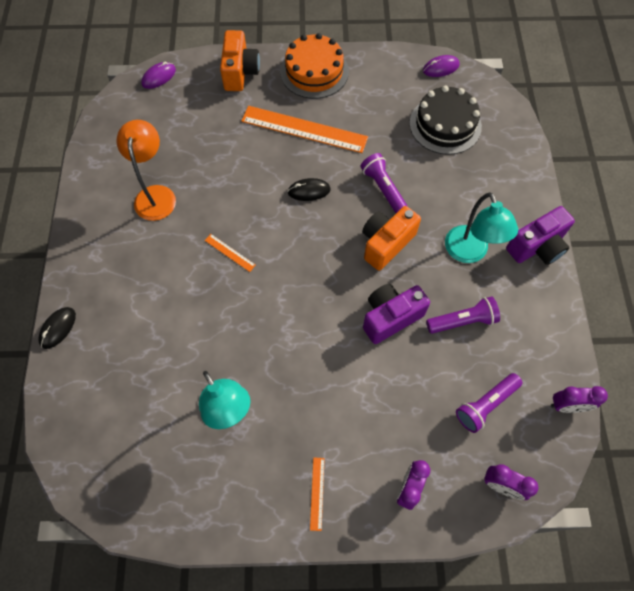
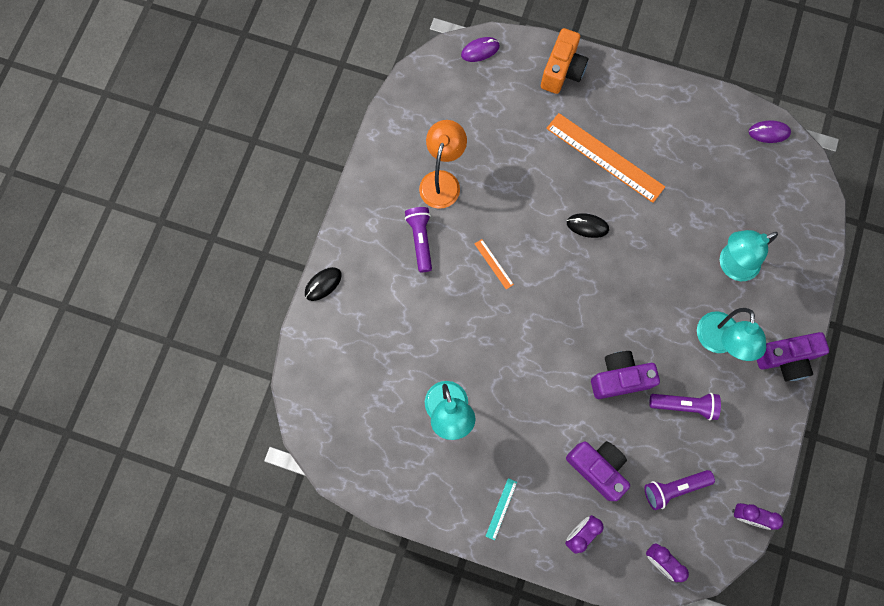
camera: 20 degrees right, 10 degrees up
(314, 71) = (637, 94): orange cake -> none
(317, 493) = (501, 509): orange ruler -> turquoise ruler
(383, 188) = (659, 247): purple flashlight -> purple flashlight (420, 240)
(386, 244) = (641, 305): orange camera -> none
(401, 413) = (597, 468): none -> purple camera
(445, 125) = (747, 199): black cake -> none
(454, 183) = (731, 265): none -> turquoise lamp

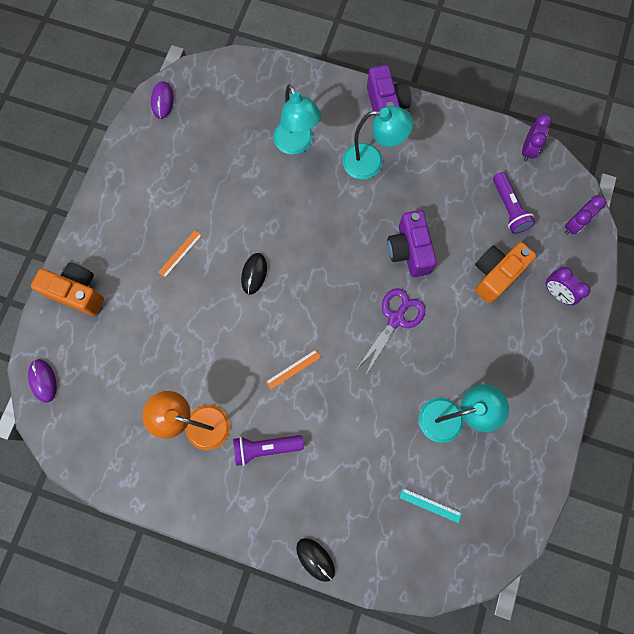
camera: 90 degrees left, 0 degrees up
(501, 509) = (541, 366): turquoise ruler -> turquoise ruler (430, 505)
(546, 362) = (396, 319): none -> purple scissors
(597, 468) = (495, 275): purple camera -> orange camera
(604, 157) = (180, 253): orange ruler -> orange ruler, size x0.42
(684, 405) = (432, 195): purple flashlight -> none

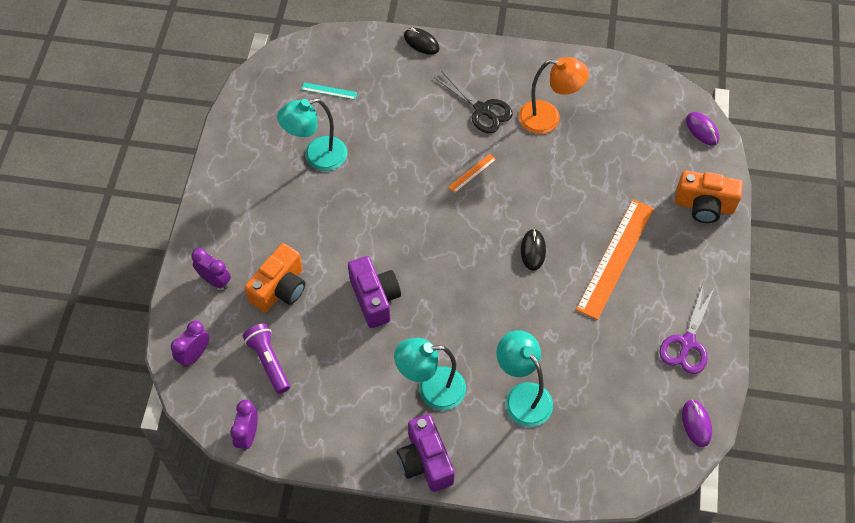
camera: 170 degrees right, 15 degrees down
(180, 253) = (615, 258): orange ruler -> orange ruler, size x2.37
(266, 448) = (482, 110): purple flashlight -> black scissors
(396, 319) = (380, 231): purple scissors -> purple scissors (687, 343)

